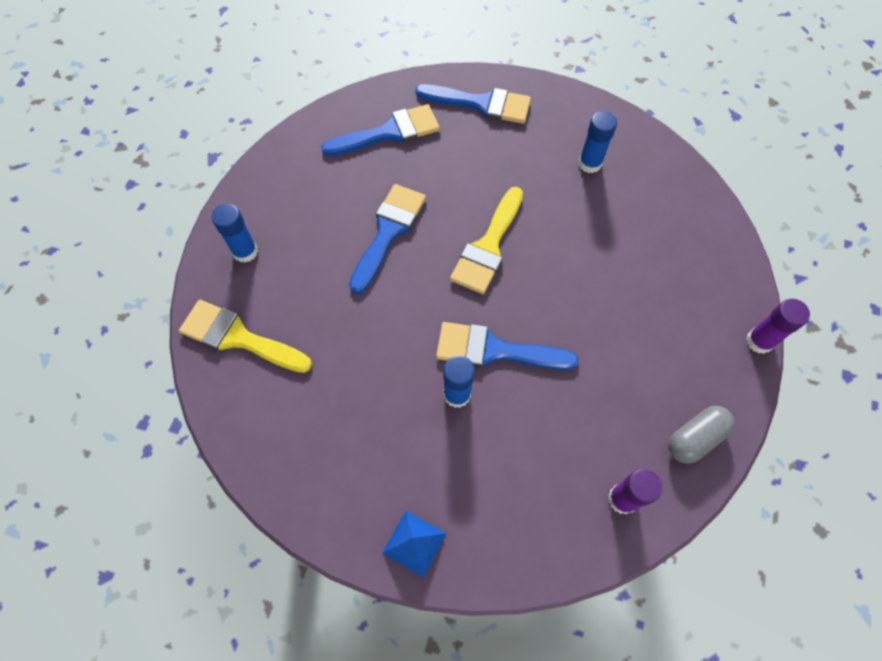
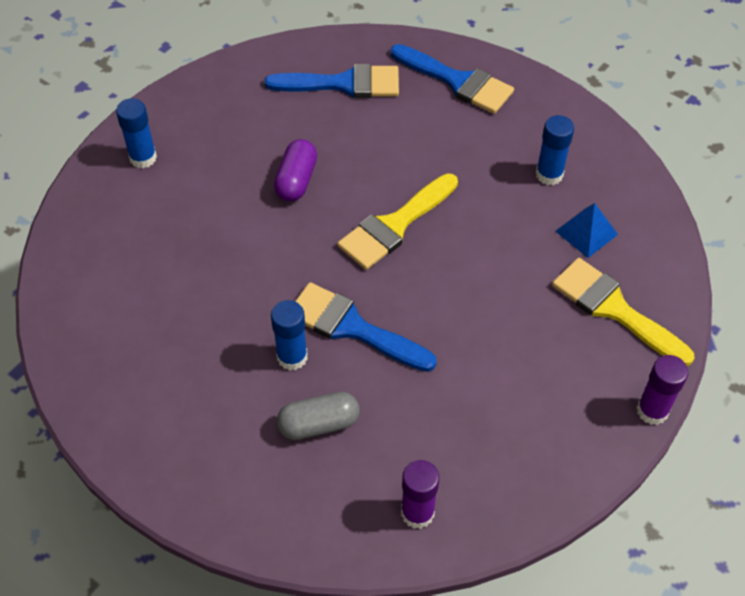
camera: 20 degrees right, 10 degrees down
(238, 337) = (100, 235): yellow brush -> yellow brush (614, 309)
(388, 231) = (296, 180): blue brush -> purple capsule
(414, 543) = (182, 479): blue pyramid -> blue pyramid (586, 232)
(695, 438) = (527, 482): grey capsule -> grey capsule (319, 424)

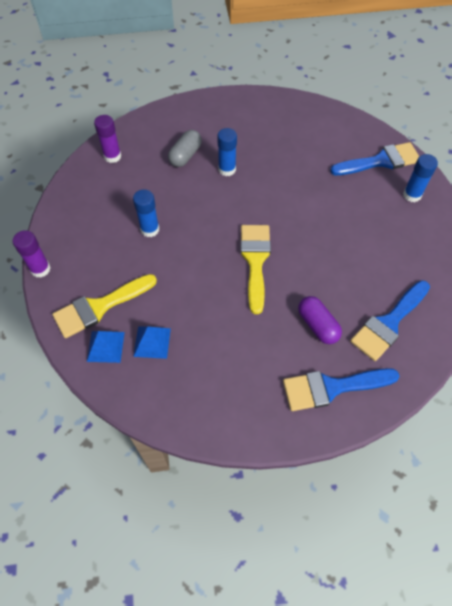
camera: 135 degrees right, 5 degrees up
(296, 180) = (331, 244): purple capsule -> purple capsule (317, 325)
(352, 327) = (217, 199): blue brush -> blue brush (381, 161)
(549, 174) = (208, 364): blue glue stick -> blue glue stick (150, 229)
(614, 309) = (99, 307): yellow brush -> yellow brush turned 150 degrees clockwise
(639, 264) = (105, 346): none -> blue pyramid

